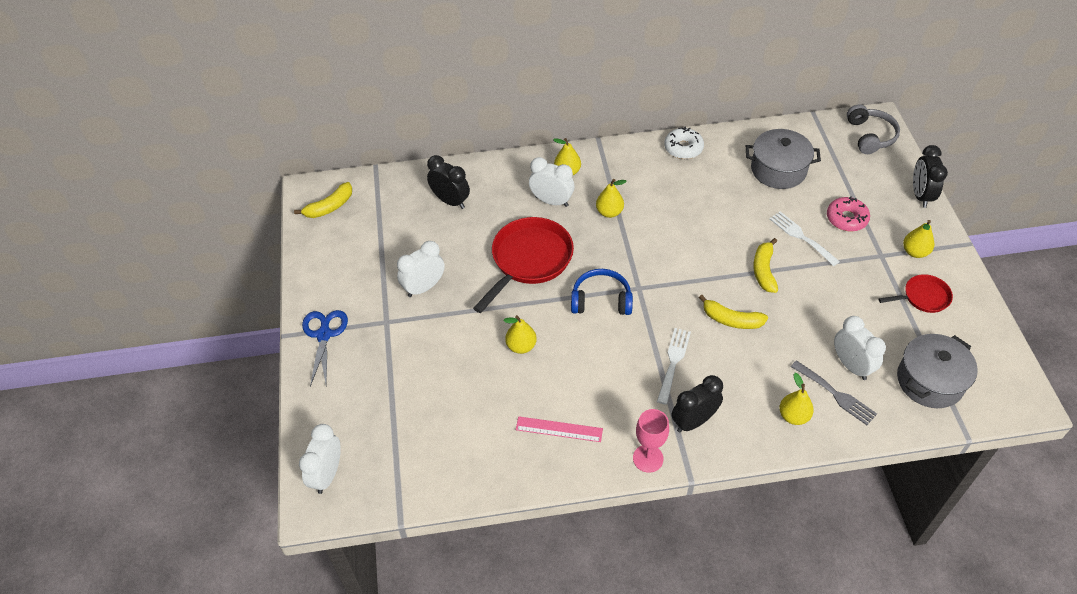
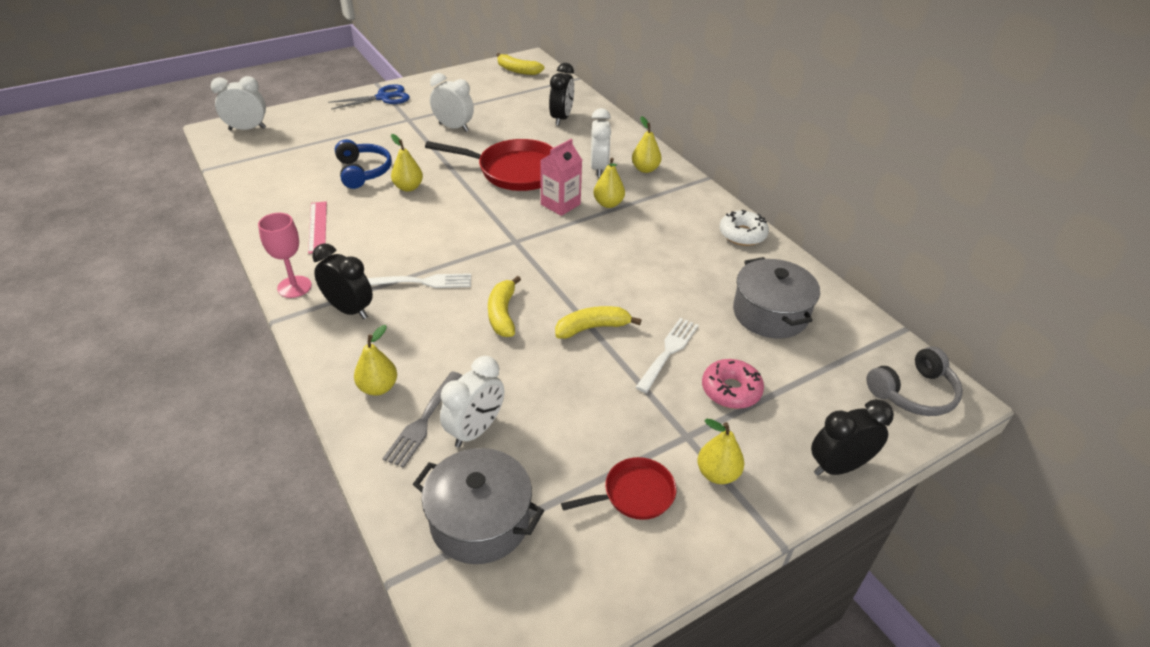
camera: 65 degrees right, 10 degrees down
(597, 243) = (560, 204): none -> pink carton
(601, 300) = (486, 221): blue headphones -> blue headphones (363, 172)
(923, 297) = (634, 494): red pan -> red pan turned 75 degrees counterclockwise

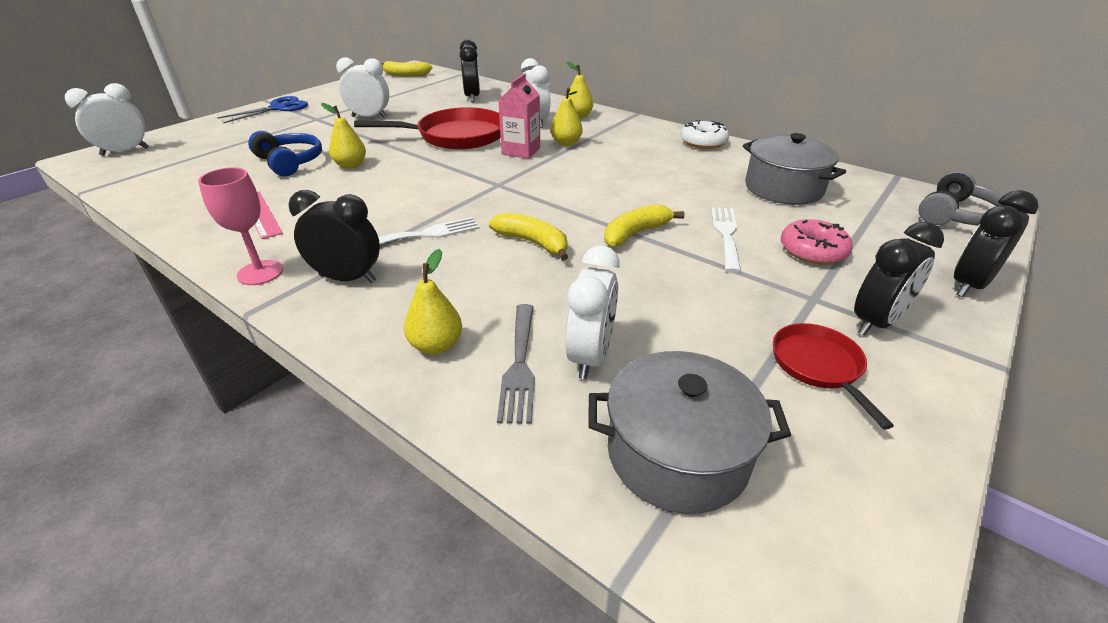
camera: 20 degrees left, 5 degrees down
(502, 314) = (533, 243): yellow banana -> yellow banana turned 150 degrees clockwise
(634, 494) = (818, 366): red pan -> red pan turned 60 degrees counterclockwise
(717, 473) = (876, 322): yellow pear -> black clock

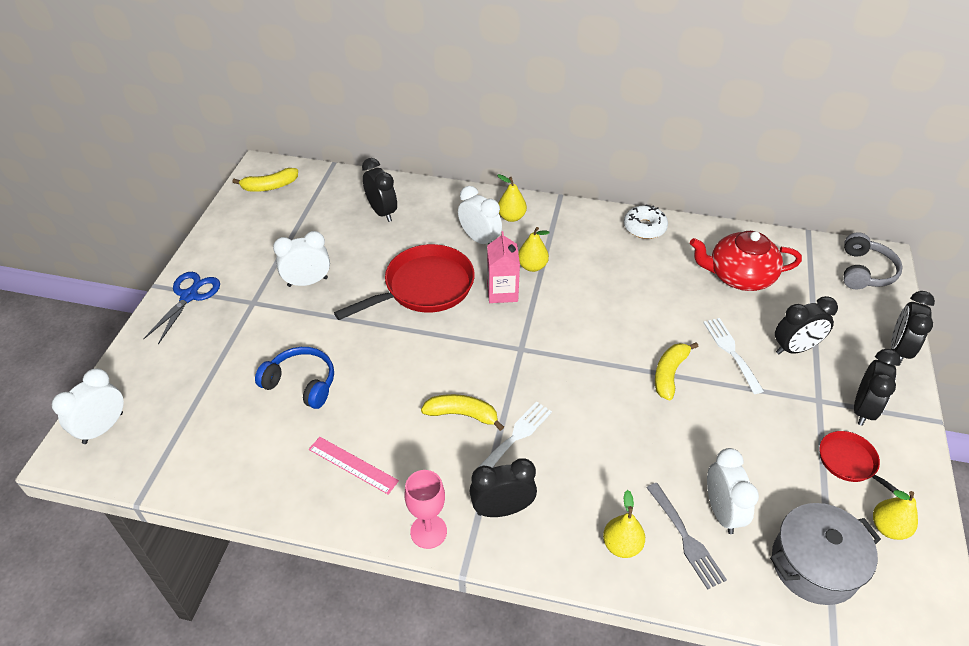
camera: 25 degrees left, 10 degrees up
(350, 165) = (366, 367): yellow pear -> yellow pear (888, 528)
(533, 243) = (605, 414): yellow banana -> yellow banana (462, 414)
(783, 188) = (739, 276): grey pot -> red teapot
(812, 251) = (795, 348): pink donut -> black clock

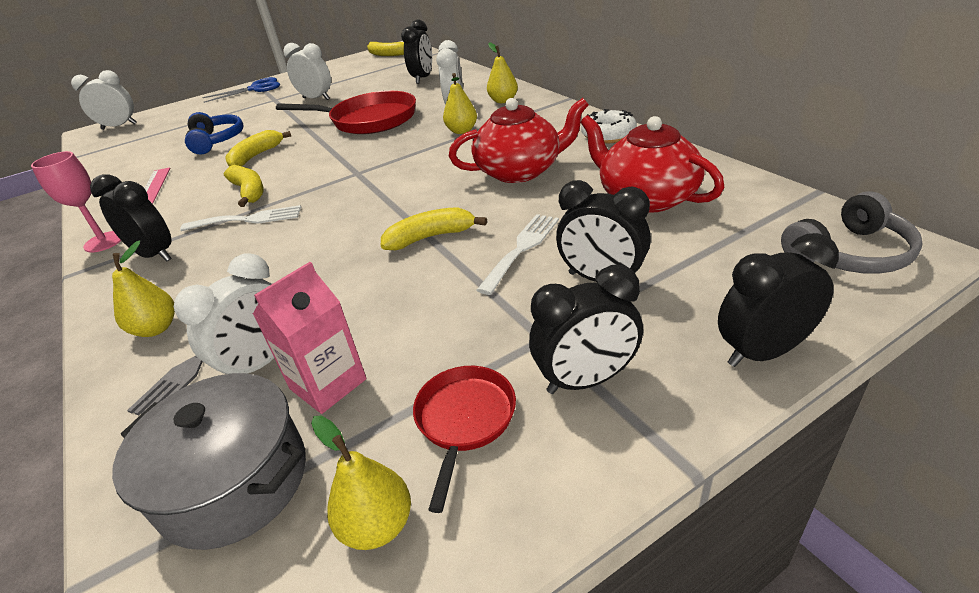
camera: 50 degrees right, 10 degrees down
(389, 378) = (256, 156): none -> yellow banana
(502, 292) = (411, 138): pink carton -> pink carton (328, 384)
(637, 289) = (520, 171): none -> red teapot

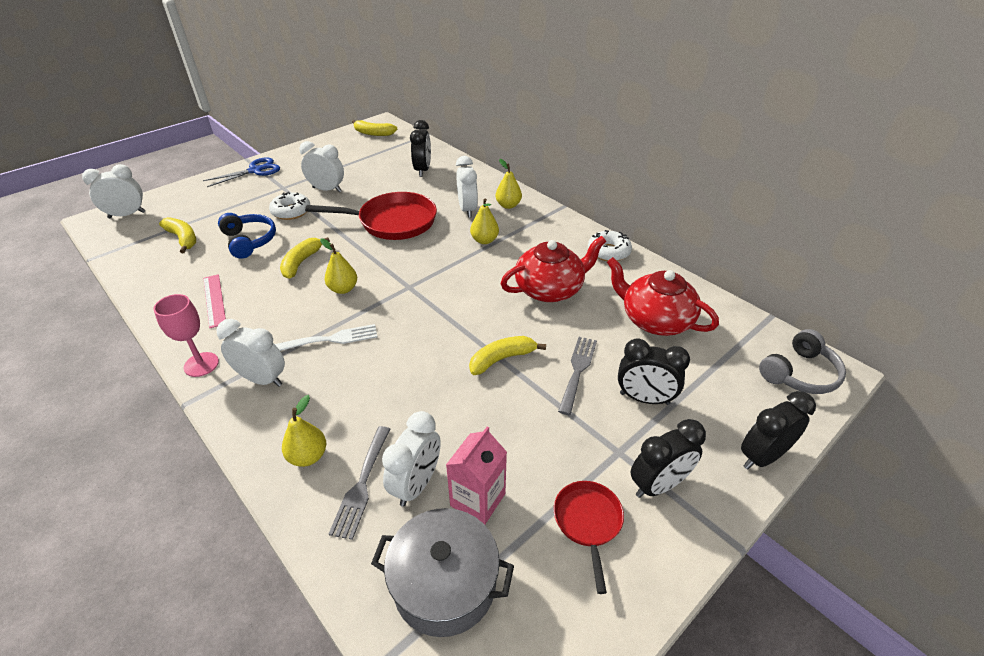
camera: 15 degrees left, 5 degrees up
(155, 255) = (262, 379): black clock -> white clock
(249, 192) = (316, 307): yellow banana -> yellow banana (183, 239)
(271, 117) = (291, 211): none -> white donut
(377, 525) = (559, 605): yellow pear -> yellow pear (343, 289)
(521, 249) = (577, 370): white fork -> grey fork

